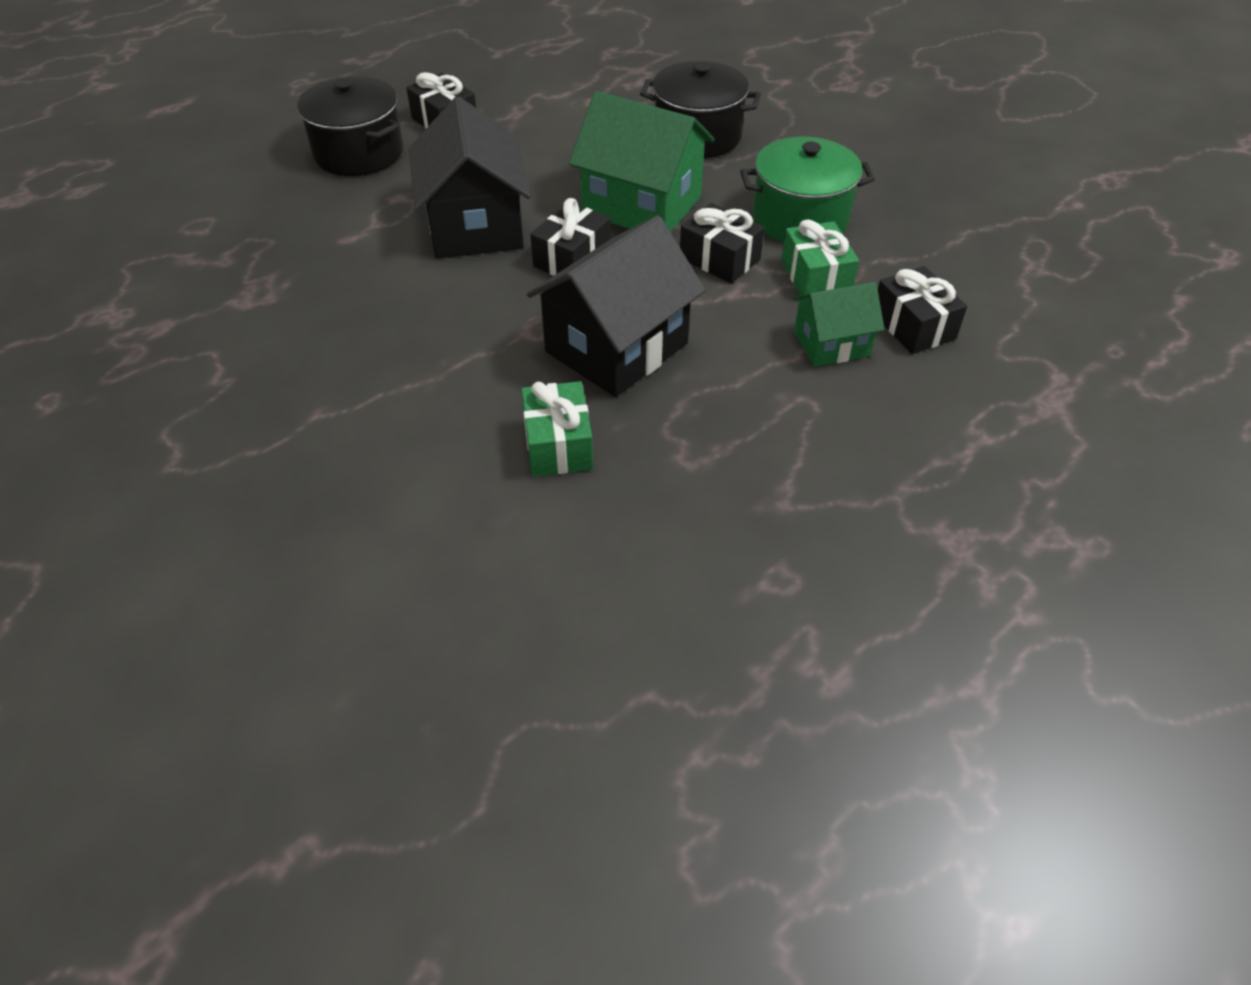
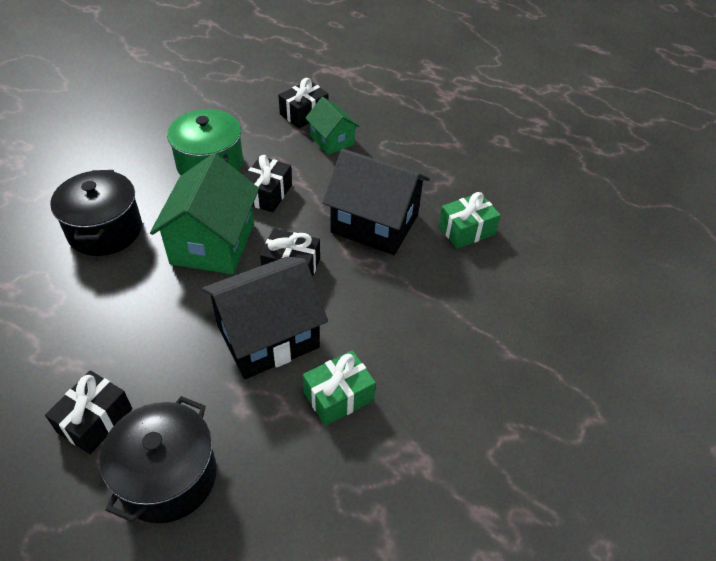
camera: 110 degrees left, 0 degrees up
(815, 277) = (272, 152): green gift -> green gift (338, 396)

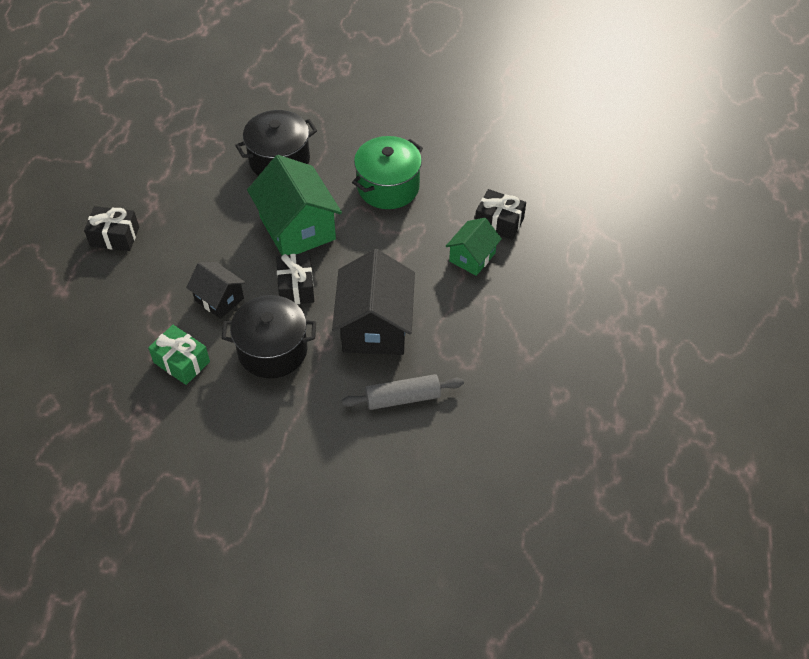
camera: 70 degrees right, 5 degrees up
(168, 476) = (87, 292): black pot -> black pot (272, 350)
(213, 243) = (297, 228): green house -> green house turned 75 degrees clockwise
(267, 194) = (372, 239): black gift -> none
(267, 336) = (219, 299): black house -> black house, size x0.56
(466, 230) = (403, 398): green gift -> grey rolling pin

